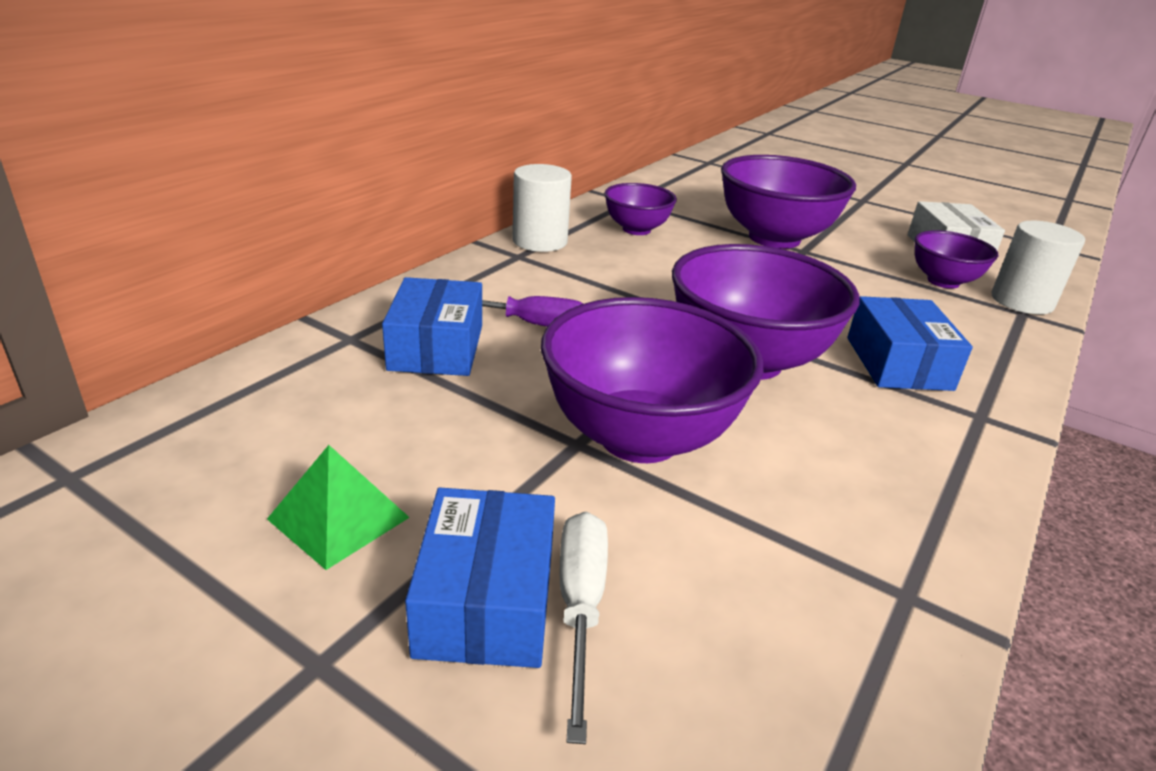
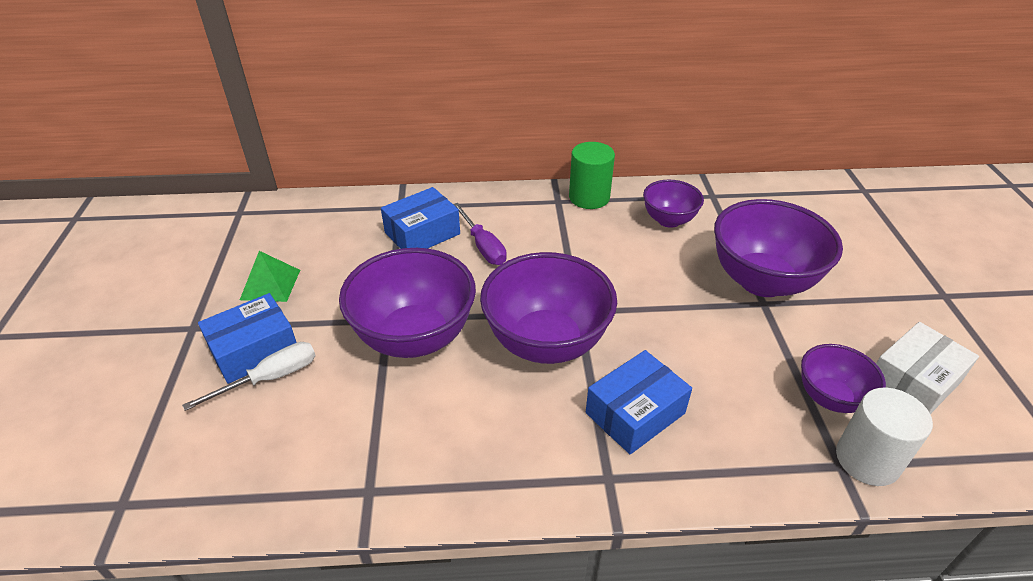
camera: 55 degrees right, 10 degrees up
(540, 241) = (589, 197): white cylinder -> green cylinder

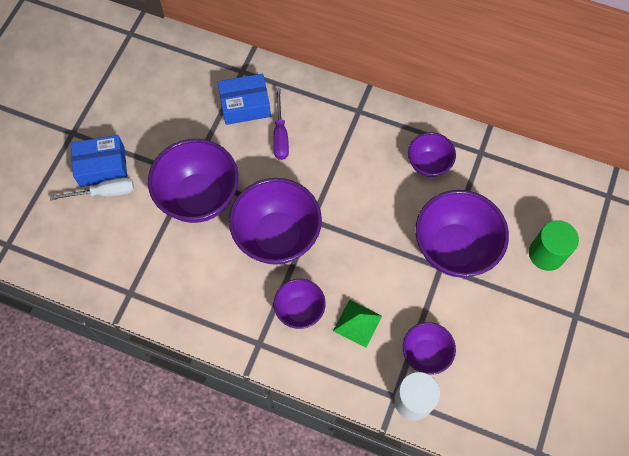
camera: 25 degrees right, 25 degrees up
(270, 284) = (128, 114): green pyramid -> green pyramid (357, 323)
(589, 197) = (384, 116): green cylinder -> green cylinder (546, 254)
(635, 413) = (300, 310): blue box -> purple bowl
(913, 382) = (489, 367): white box -> none

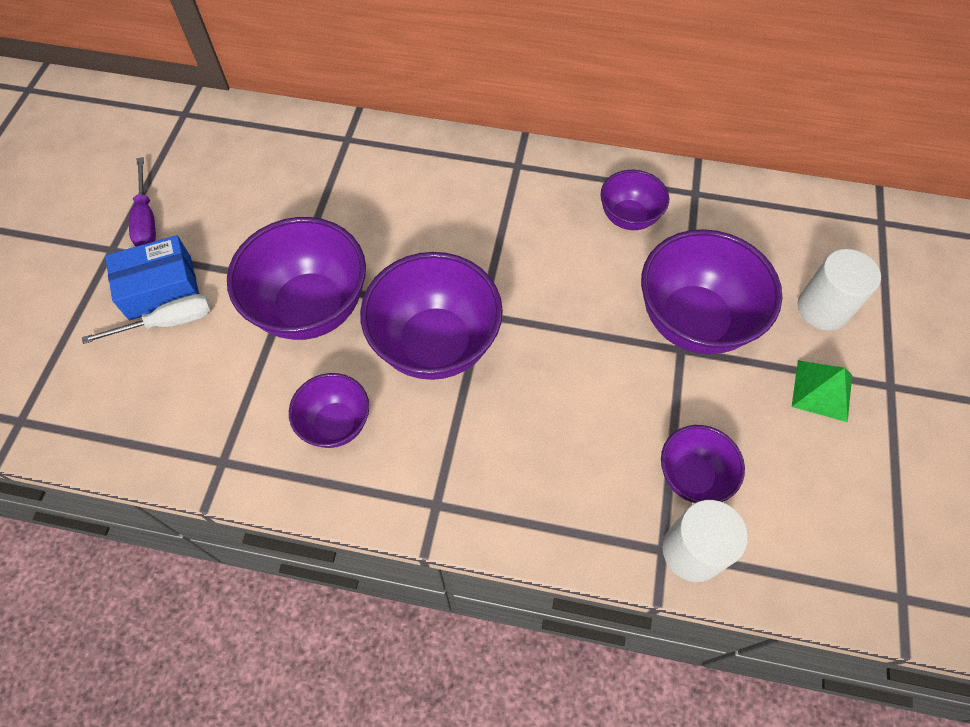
camera: 10 degrees left, 5 degrees down
(245, 105) = (358, 179): blue box -> none
(280, 135) = (415, 210): purple screwdriver -> purple screwdriver (146, 219)
(300, 310) = (489, 444): purple bowl -> purple bowl (336, 424)
(357, 323) = (580, 448): green pyramid -> green pyramid (822, 390)
(546, 254) = (823, 308): green cylinder -> white cylinder

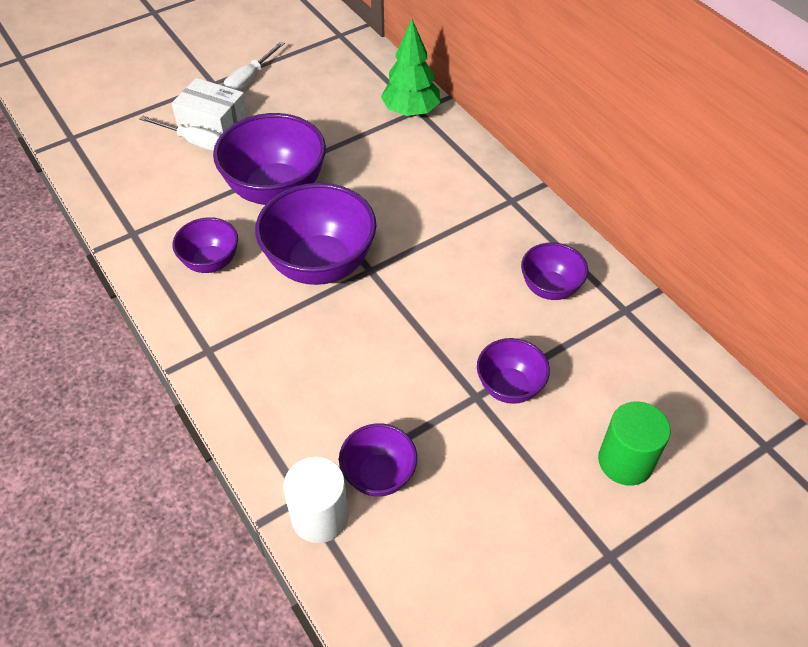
camera: 45 degrees right, 10 degrees down
(146, 219) = (250, 79): purple screwdriver -> white screwdriver
(160, 288) = (212, 121): blue box -> white box
(342, 145) = (411, 112): none -> green tree
(693, 321) = (509, 387): purple bowl -> purple bowl, size x0.55
(822, 390) = (548, 510): green pyramid -> none
(823, 308) = (625, 461): white cylinder -> green cylinder

